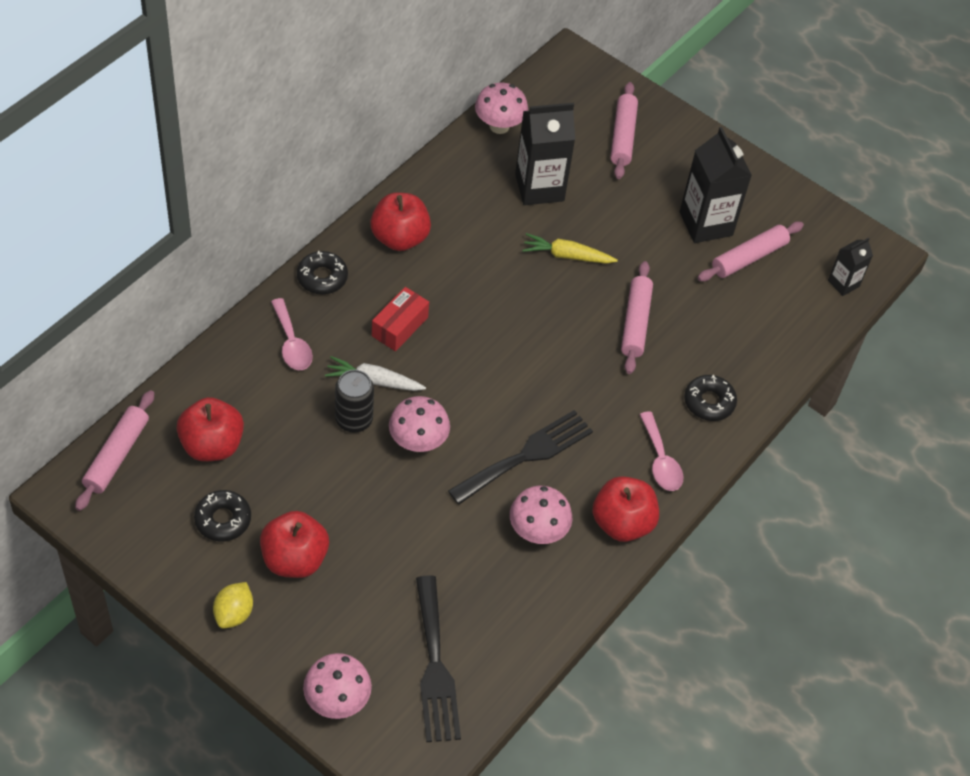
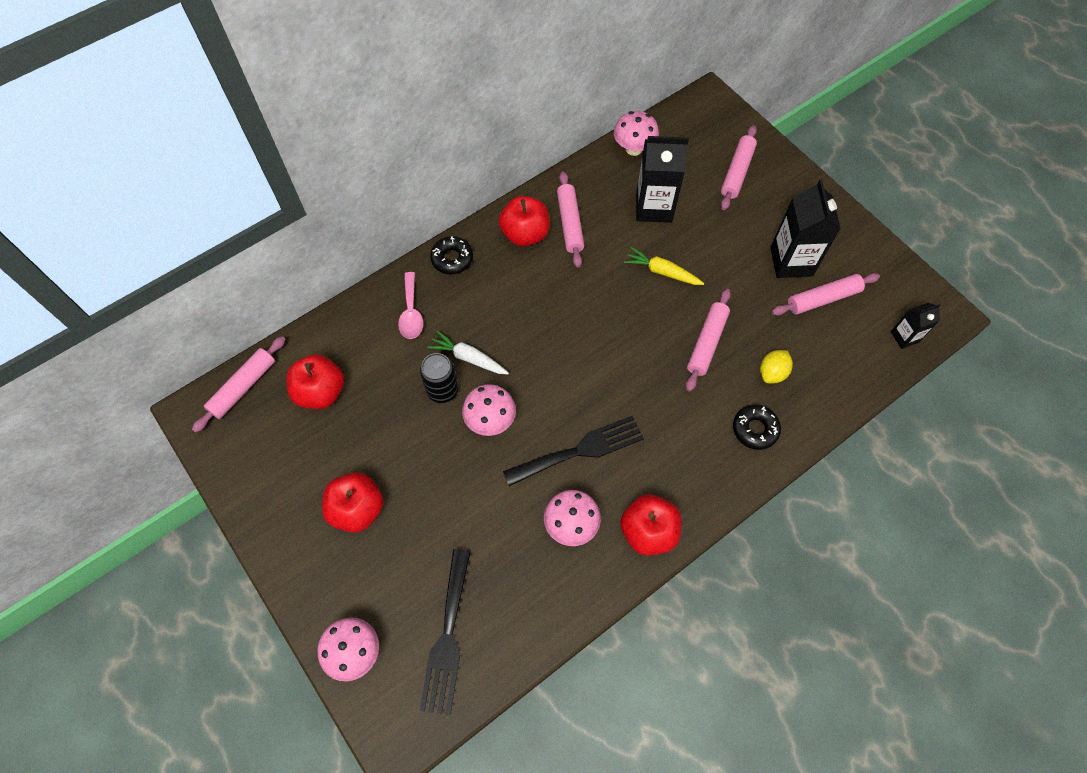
camera: 20 degrees right, 10 degrees up
(223, 520) = (310, 461): black donut -> none
(234, 613) = (293, 550): yellow lemon -> yellow lemon (772, 373)
(400, 326) = (503, 313): red box -> none
(448, 219) = (569, 223): none -> pink rolling pin
(660, 460) = (697, 477): pink spoon -> none

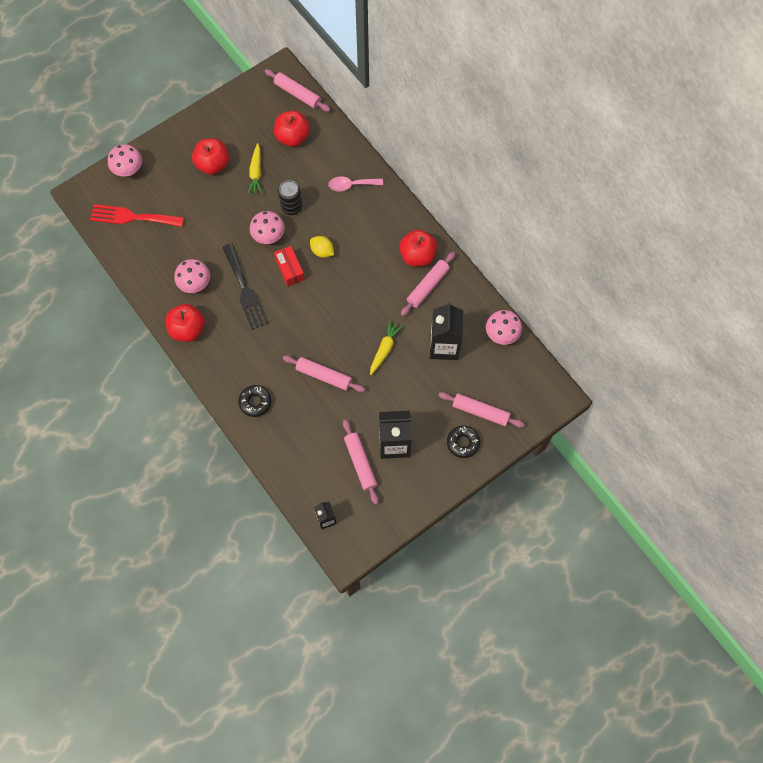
camera: 90 degrees right, 5 degrees up
(379, 443) = (256, 173): none -> yellow carrot
(447, 637) = (132, 217): black fork -> red fork
(452, 259) = (395, 208): black donut -> black donut (463, 443)
(468, 358) = (315, 222): white carrot -> none
(545, 390) = (290, 269): none -> red box
(569, 223) = (427, 286): pink rolling pin -> pink rolling pin turned 45 degrees counterclockwise
(772, 373) = (298, 418): yellow lemon -> yellow lemon (322, 251)

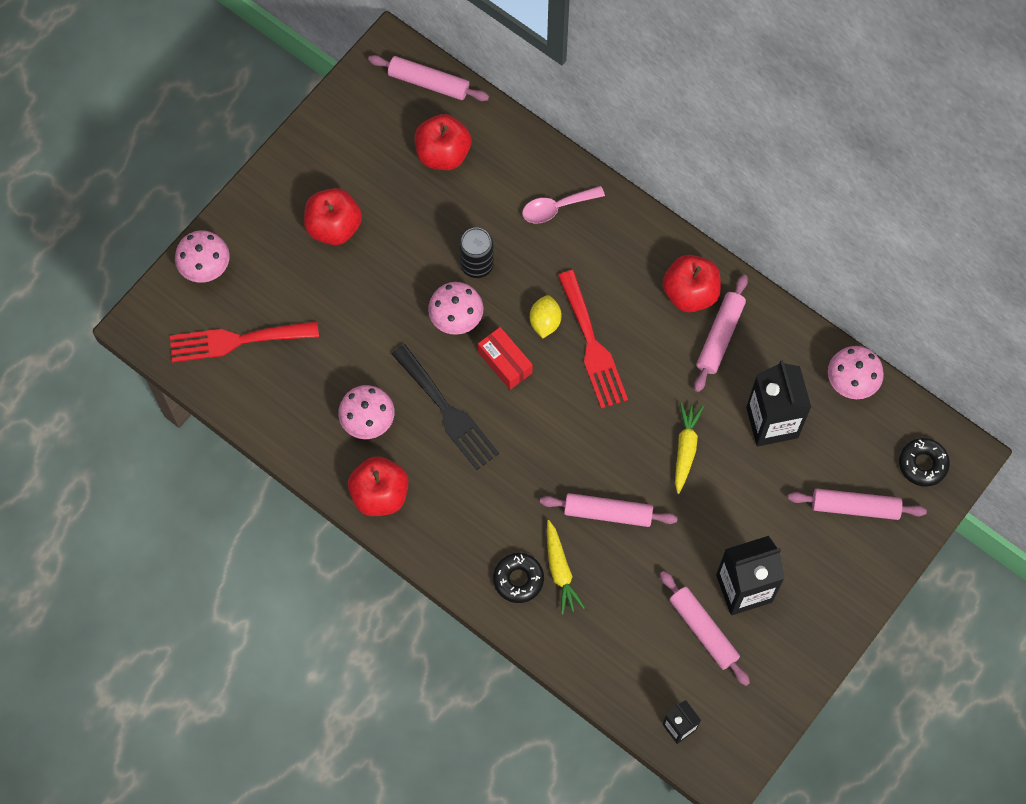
camera: 15 degrees left, 0 degrees up
(256, 173) = (404, 223): yellow carrot -> yellow carrot (560, 570)
(322, 251) = (545, 322): yellow lemon -> yellow lemon turned 75 degrees clockwise
(347, 272) = (592, 345): none -> red fork
(463, 443) = (844, 560): black donut -> black donut (922, 464)

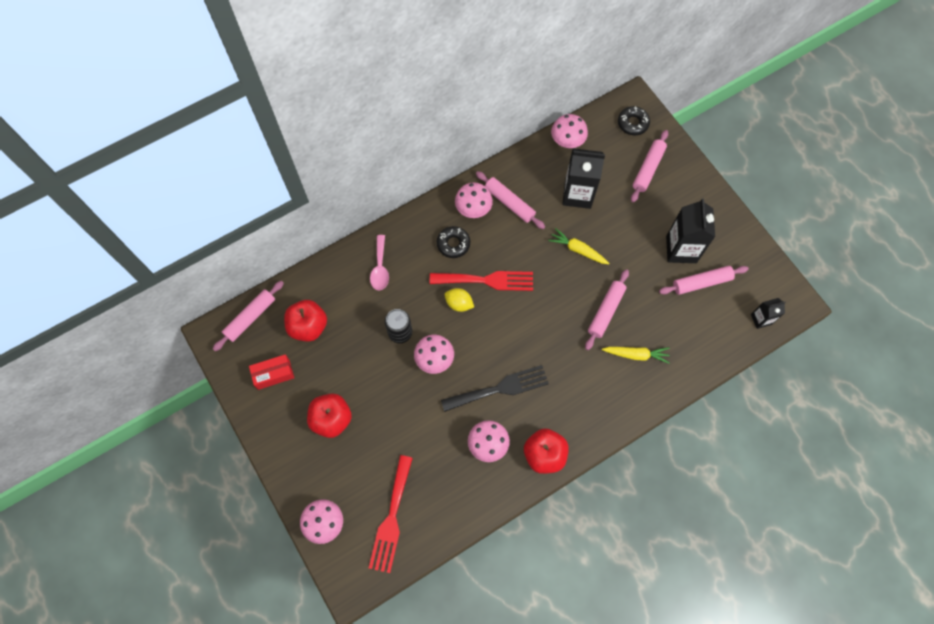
camera: 70 degrees left, 0 degrees up
(505, 362) = (478, 339): red box -> red box (273, 374)
(518, 579) = (634, 383): black donut -> black donut (453, 244)
(690, 293) = (473, 209): red apple -> pink mushroom

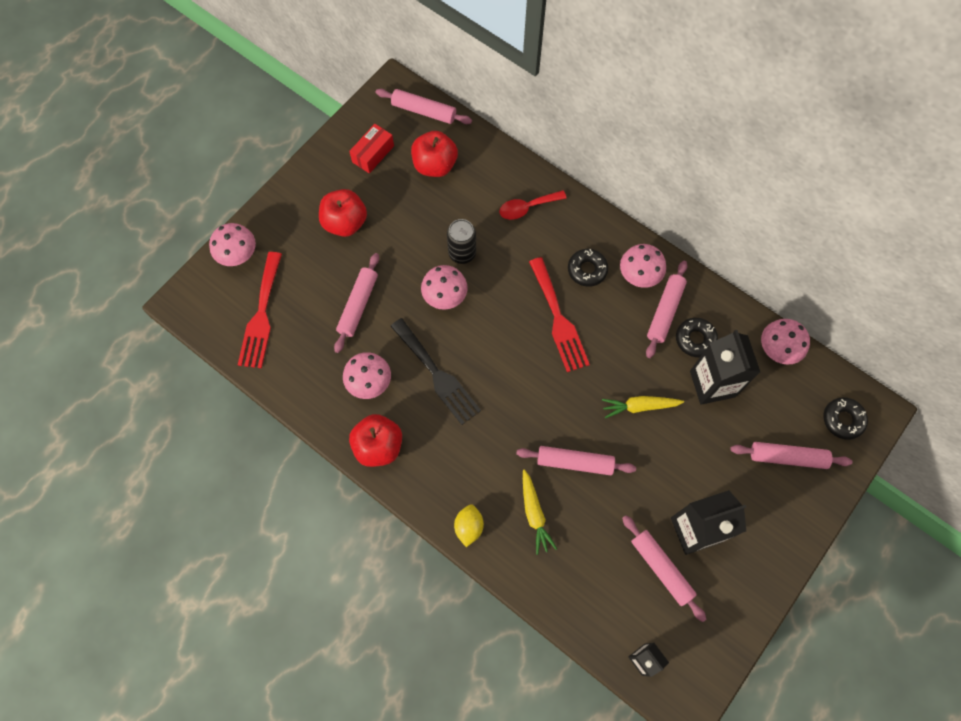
camera: 70 degrees right, 0 degrees up
(273, 374) = (373, 154): red box -> red box turned 75 degrees clockwise
(380, 268) = (527, 208): pink spoon -> red spoon
(391, 518) = (261, 315): red fork -> red fork turned 75 degrees counterclockwise
(414, 432) = (358, 305): none -> pink rolling pin
(459, 303) = (518, 300): yellow lemon -> yellow lemon (469, 527)
(539, 191) = (695, 339): none -> black donut
(578, 250) = (639, 406): yellow carrot -> yellow carrot turned 105 degrees counterclockwise

